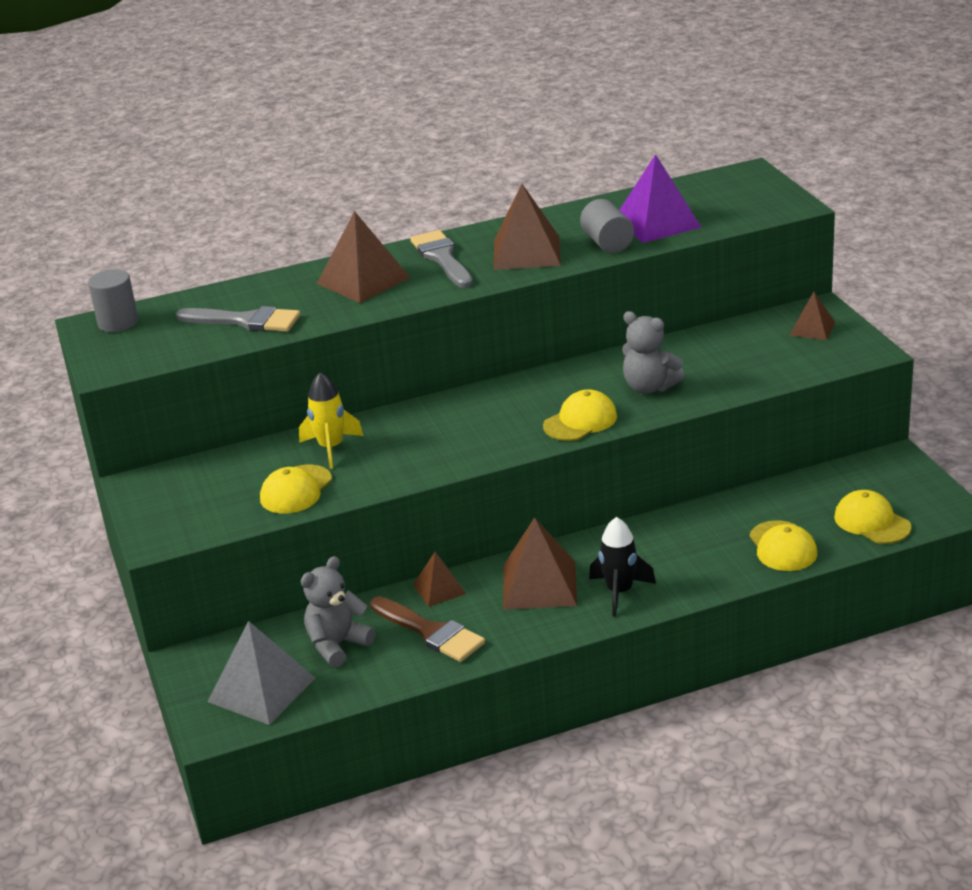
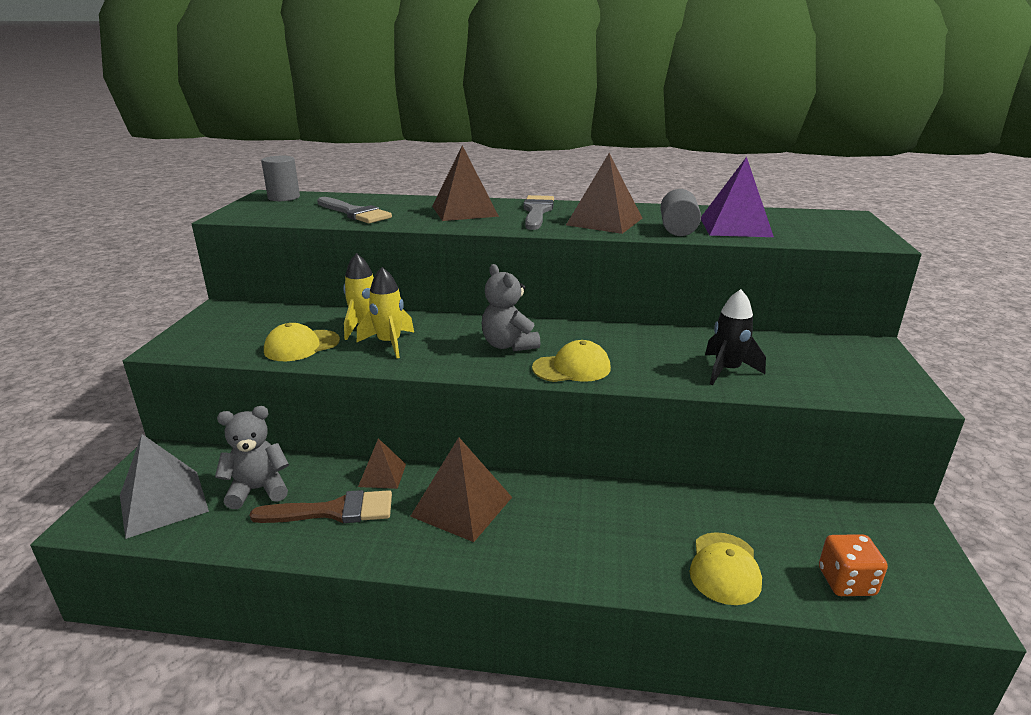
camera: 25 degrees right, 5 degrees down
(381, 457) = (389, 343): none -> yellow rocket
(431, 632) = (334, 511): brown brush -> brown brush turned 75 degrees counterclockwise
(619, 592) = (523, 546): black rocket -> black rocket (727, 370)
(649, 387) = (659, 361): grey teddy bear -> grey teddy bear (508, 345)
(812, 328) = (858, 360): brown pyramid -> none
(872, 522) = (846, 582): yellow cap -> orange dice

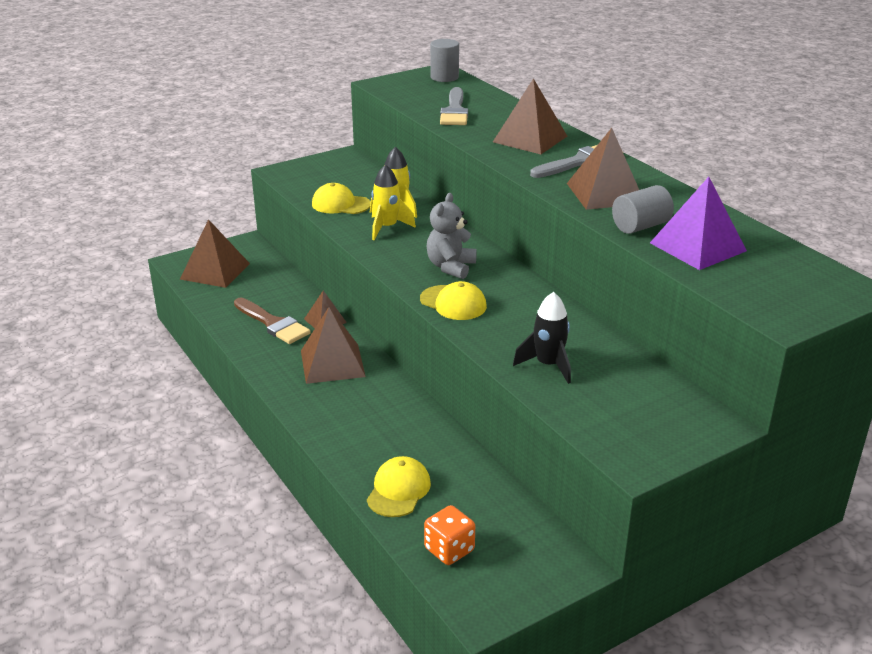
camera: 50 degrees right, 5 degrees up
(163, 503) = (215, 271): grey pyramid -> brown pyramid
(258, 490) = (260, 290): grey teddy bear -> none
(724, 568) = (398, 490): yellow cap -> yellow cap turned 135 degrees clockwise

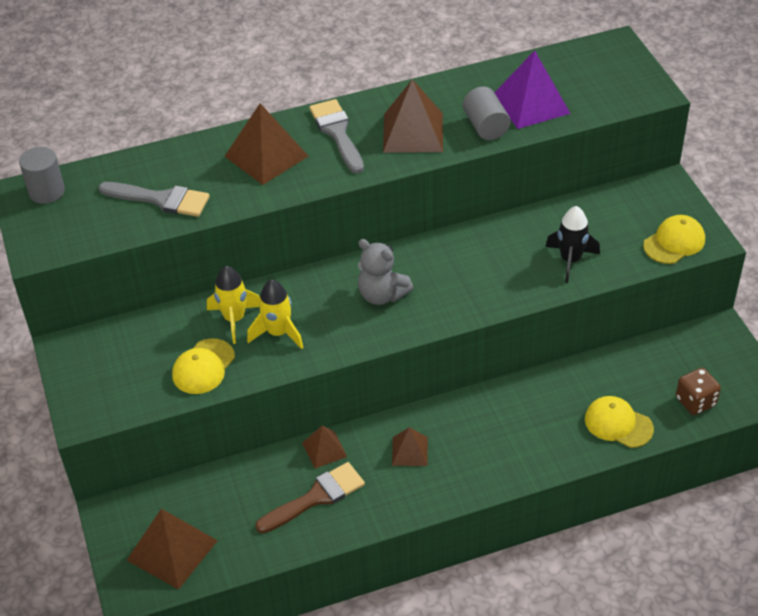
camera: 75 degrees left, 15 degrees up
(332, 363) = (410, 451): brown pyramid -> brown pyramid, size x0.57
(449, 550) = (695, 401): orange dice -> brown dice
(453, 303) = (452, 304): yellow cap -> yellow cap (674, 242)

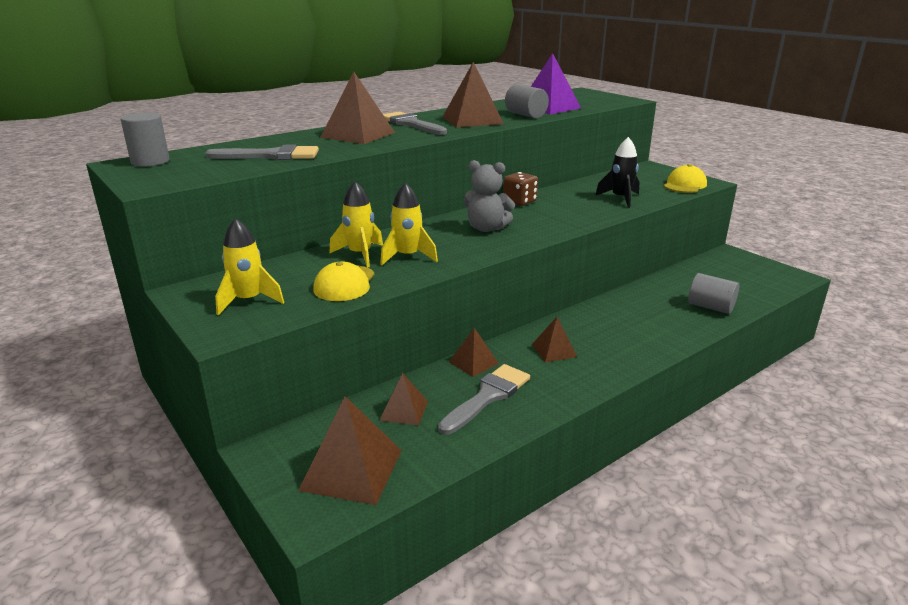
camera: 20 degrees left, 20 degrees down
(114, 375) = (248, 301): none -> yellow rocket
(237, 495) = (404, 410): none -> brown pyramid
(316, 497) = (488, 396): brown brush -> grey brush
(618, 424) = (710, 307): yellow cap -> grey cylinder
(695, 401) = (753, 287): brown dice -> brown dice (519, 202)

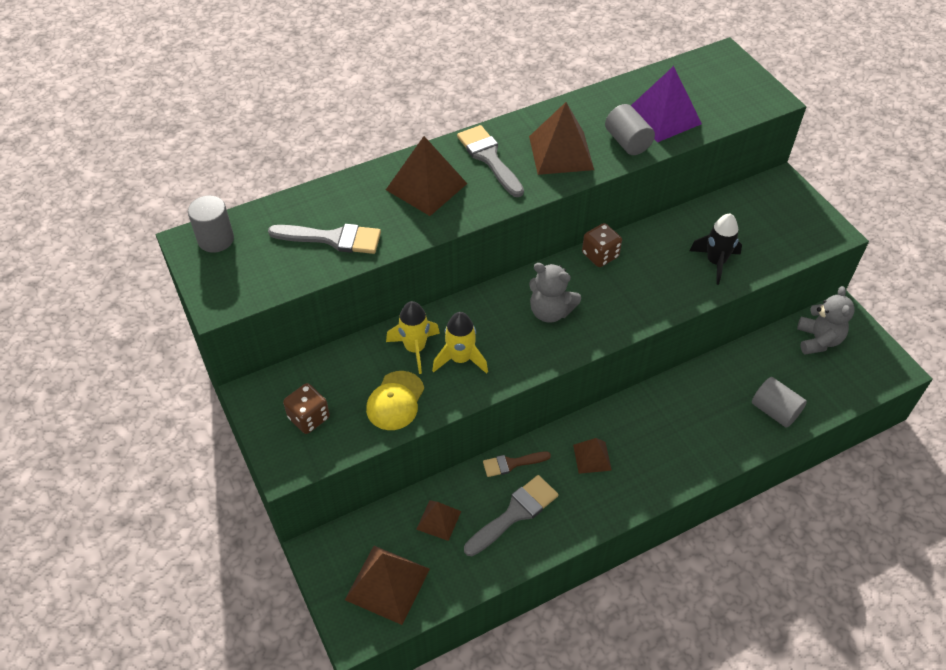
camera: 10 degrees right, 25 degrees up
(248, 301) = (309, 418): yellow rocket -> brown dice
(473, 362) = (512, 464): brown pyramid -> brown brush
(684, 185) = (803, 237): yellow cap -> none
(721, 268) = (818, 340): none -> grey teddy bear

